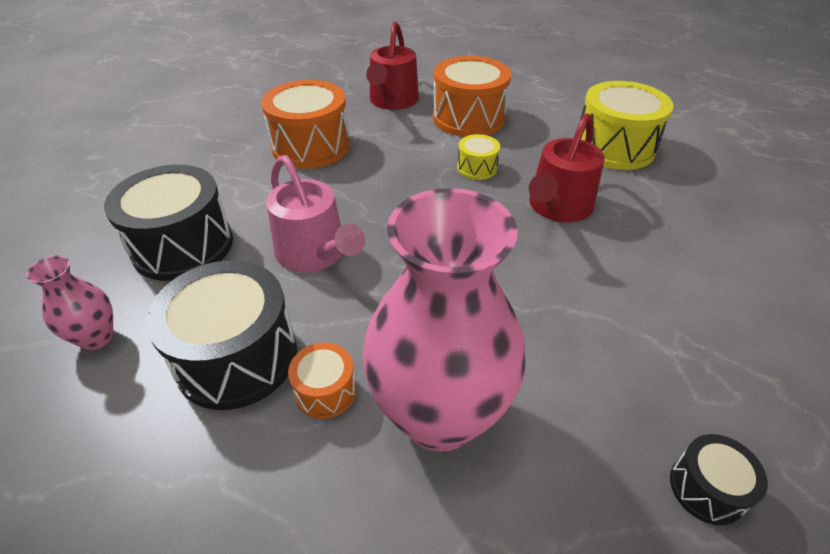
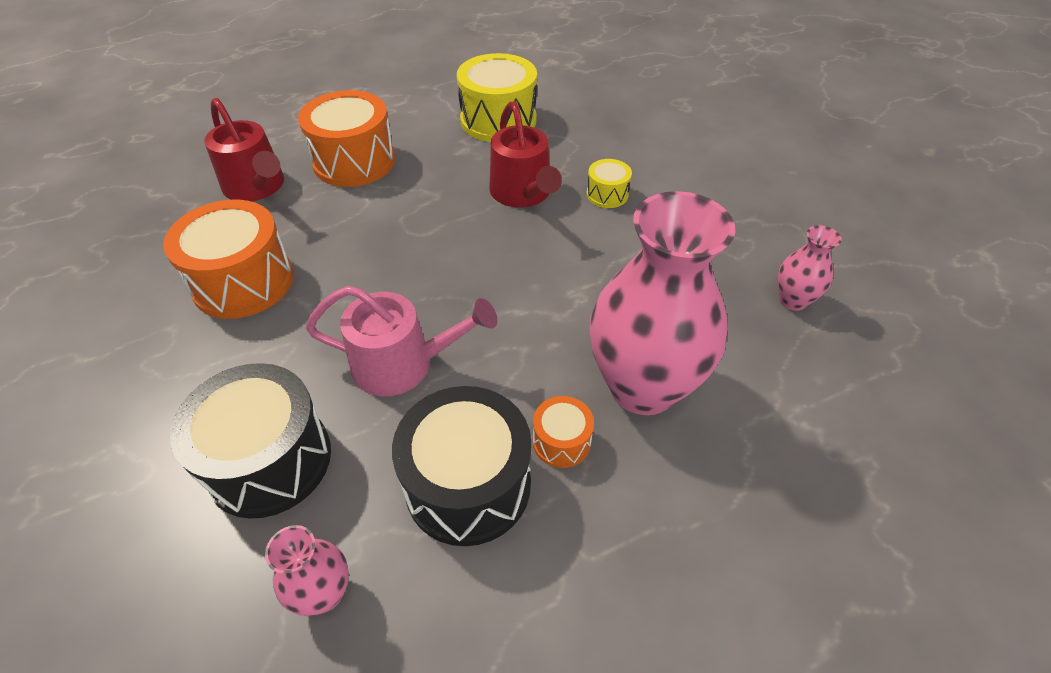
camera: 50 degrees left, 5 degrees up
(477, 168) = (424, 201): yellow drum -> yellow drum (607, 194)
(706, 488) = (793, 300): black drum -> pink vase

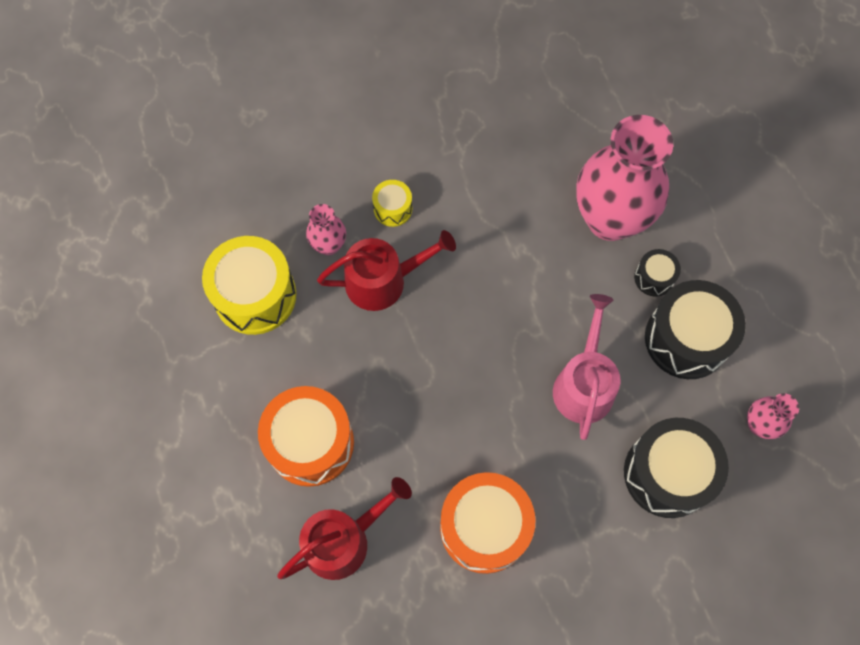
camera: 85 degrees left, 20 degrees up
(561, 441) = (654, 277): orange drum -> black drum
(793, 300) = (533, 101): pink vase -> pink vase (329, 245)

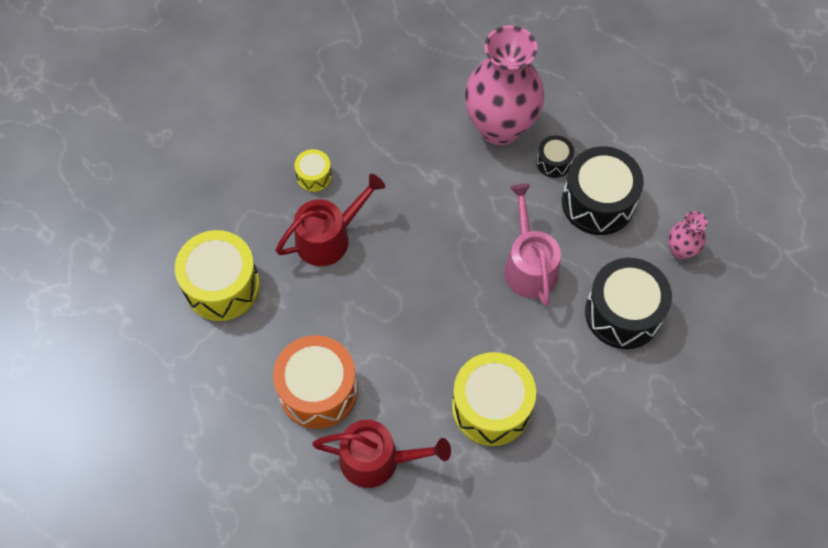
camera: 20 degrees left, 5 degrees down
(329, 245) = (270, 223): pink vase -> none
(343, 540) = (377, 459): red watering can -> red watering can turned 60 degrees clockwise
(484, 527) = (491, 407): orange drum -> yellow drum

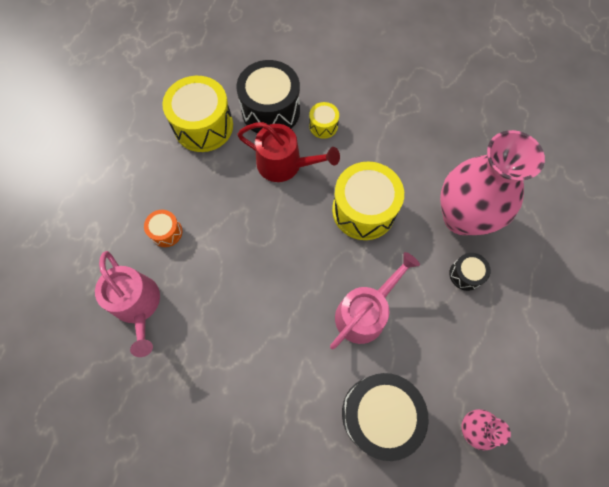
camera: 55 degrees right, 5 degrees up
(318, 390) = (166, 232): orange drum -> orange drum, size x0.49
(377, 459) = (138, 305): red watering can -> pink watering can
(491, 407) = (229, 360): yellow drum -> yellow drum (363, 210)
(598, 202) = (459, 330): black drum -> black drum (271, 110)

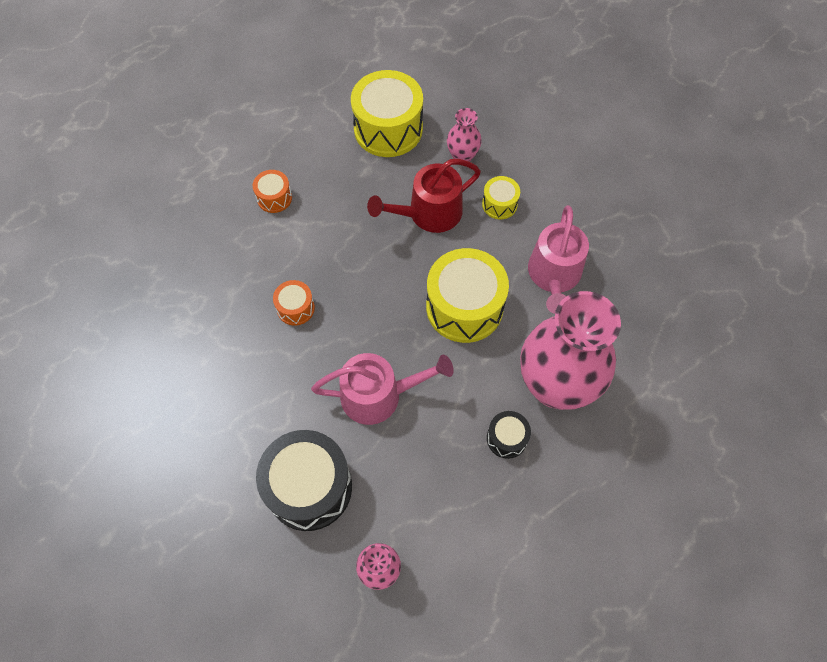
camera: 40 degrees right, 5 degrees down
(138, 305) = (199, 240): pink watering can -> pink watering can (554, 275)
(255, 298) = (295, 308): none -> orange drum
(271, 110) = (462, 156): black drum -> pink vase
(284, 164) = (429, 213): red watering can -> red watering can turned 90 degrees clockwise

